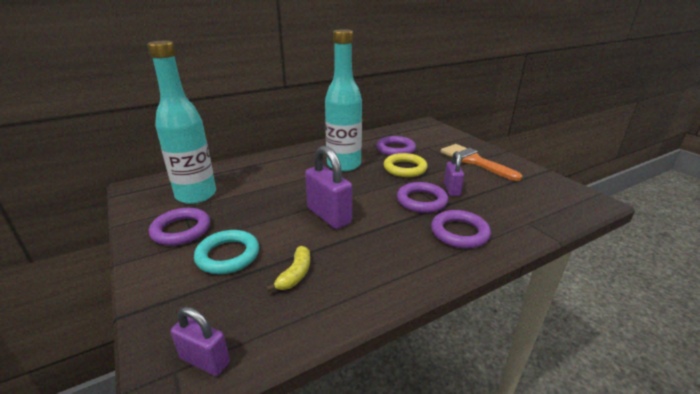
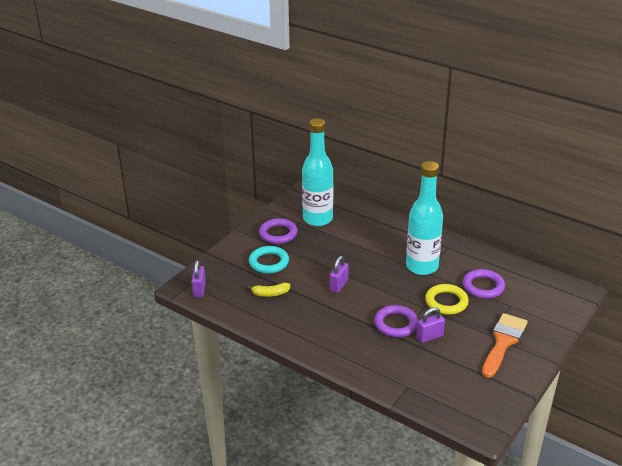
camera: 65 degrees right, 5 degrees up
(329, 216) = (338, 285): purple padlock -> purple padlock, size x0.61
(459, 233) = (364, 351): purple ring -> none

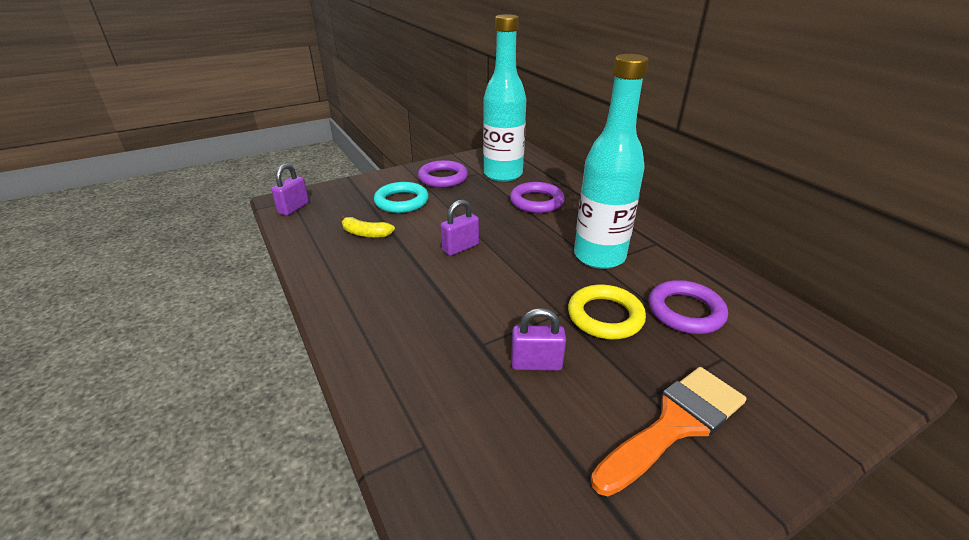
camera: 25 degrees right, 0 degrees up
(396, 324) = (496, 324): purple ring -> purple ring (536, 201)

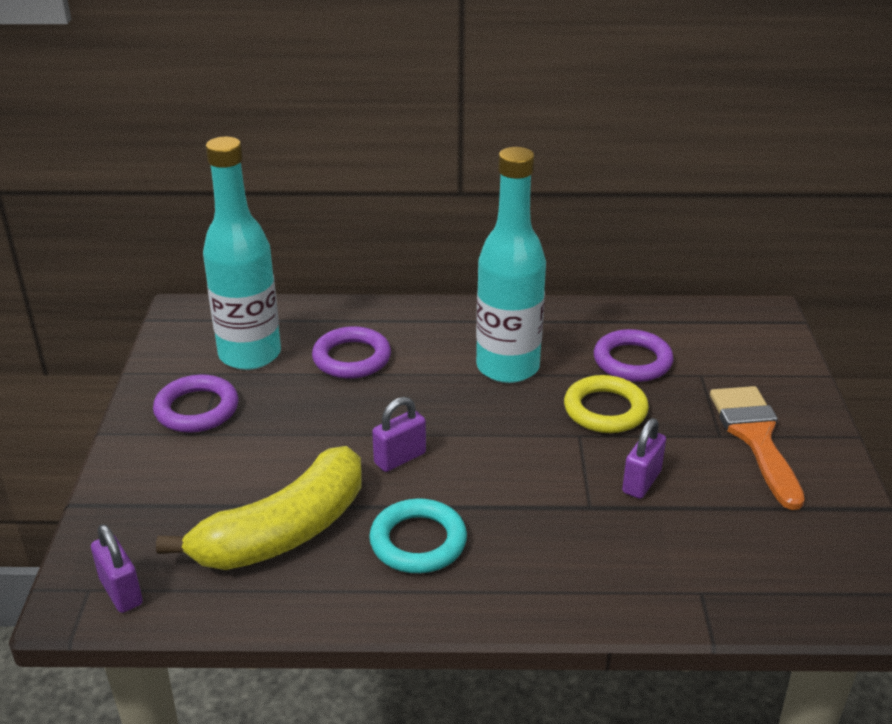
camera: 60 degrees left, 0 degrees up
(366, 233) = (284, 531): yellow banana -> yellow banana, size x2.30
(401, 201) = (226, 471): turquoise ring -> turquoise ring (418, 541)
(460, 248) = (400, 458): purple padlock -> purple padlock turned 60 degrees clockwise

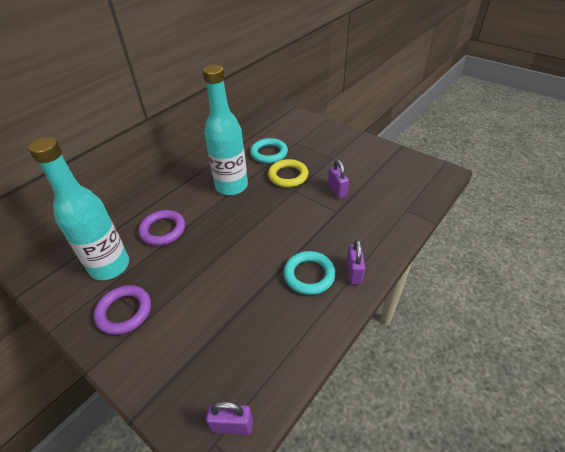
camera: 50 degrees left, 10 degrees up
(284, 531) = (256, 322): yellow banana -> none
(400, 458) = (250, 251): purple padlock -> purple padlock (354, 272)
(632, 361) = (269, 153): purple ring -> turquoise ring
(755, 437) = (341, 151): orange brush -> none

